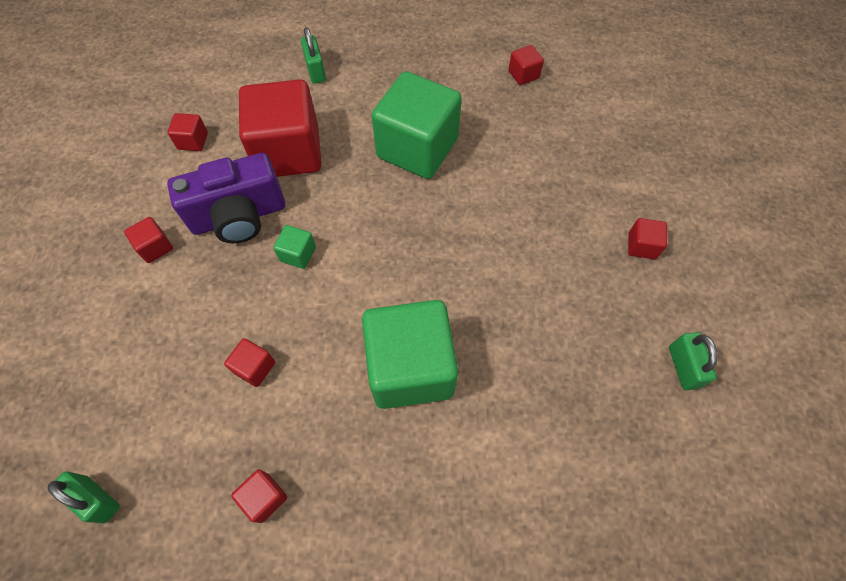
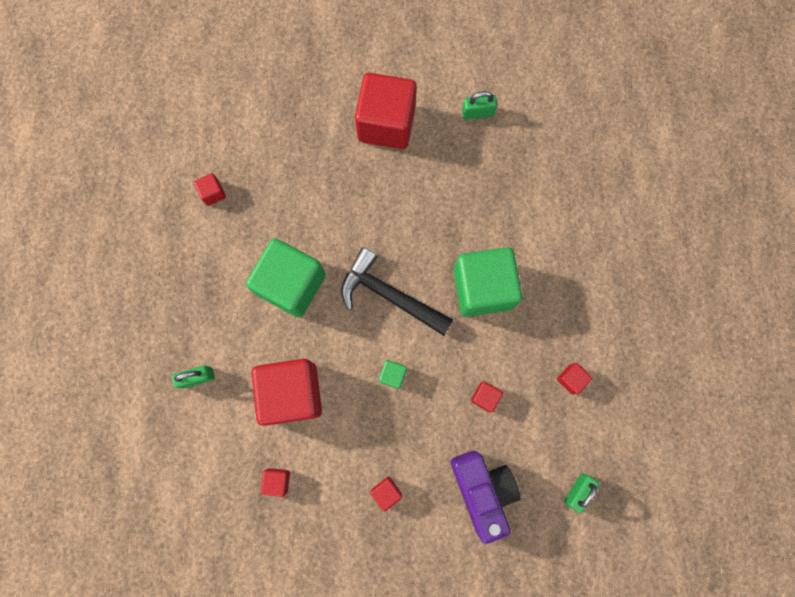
camera: 90 degrees left, 15 degrees up
(239, 216) = (357, 427): purple camera -> purple camera (482, 489)
(402, 250) = (390, 295): none -> black hammer
(641, 246) = (386, 124): red cube -> red cube, size x2.43

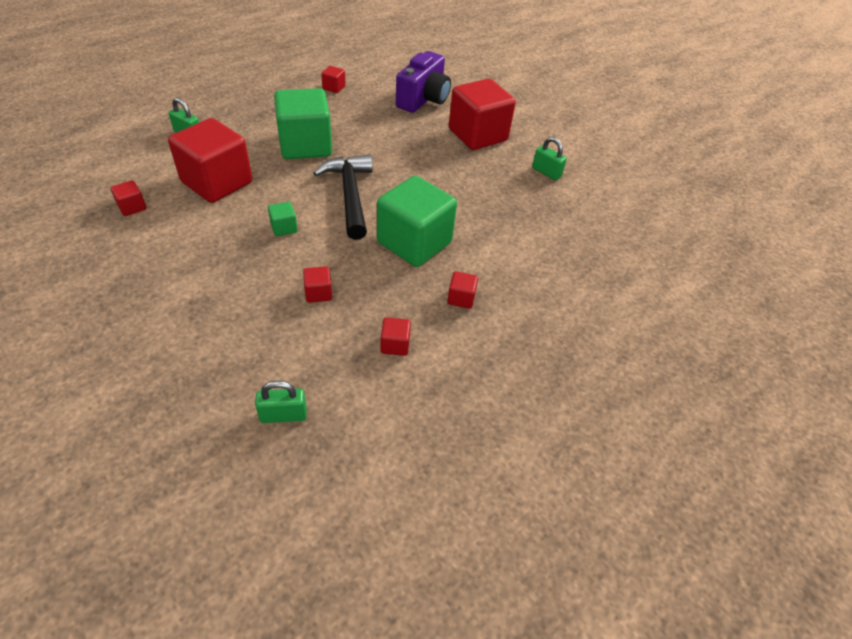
camera: 45 degrees right, 30 degrees down
(386, 492) = (170, 274): red cube -> red cube (461, 298)
(482, 489) = (224, 337): purple camera -> purple camera (423, 99)

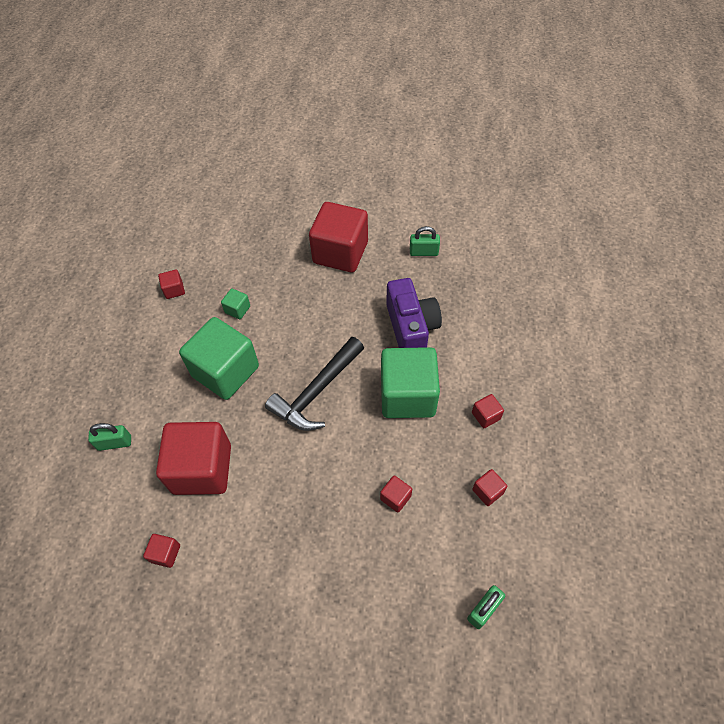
camera: 35 degrees left, 10 degrees up
(284, 227) = (305, 464): green cube -> green cube (237, 309)
(350, 195) = (316, 391): black hammer -> black hammer turned 90 degrees counterclockwise
(423, 99) = (260, 246): purple camera -> purple camera (411, 328)

